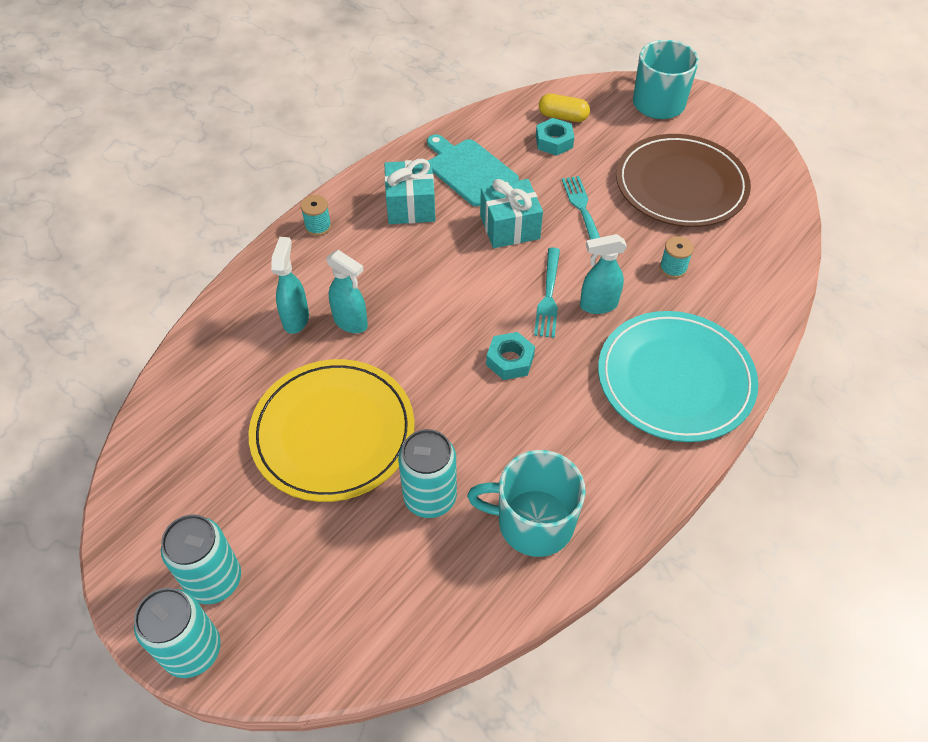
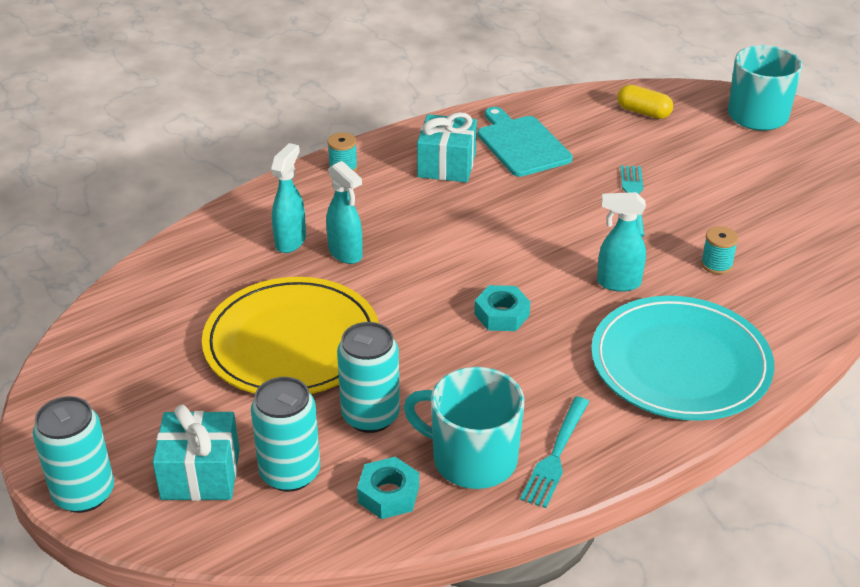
camera: 15 degrees right, 15 degrees down
(214, 580) = (127, 441): turquoise can -> turquoise can (290, 473)
(509, 227) = (546, 200): turquoise gift -> turquoise gift (200, 474)
(548, 296) = (566, 266): turquoise fork -> turquoise fork (556, 456)
(554, 142) = (624, 133): turquoise nut -> turquoise nut (388, 494)
(681, 185) = (755, 192): brown plate -> none

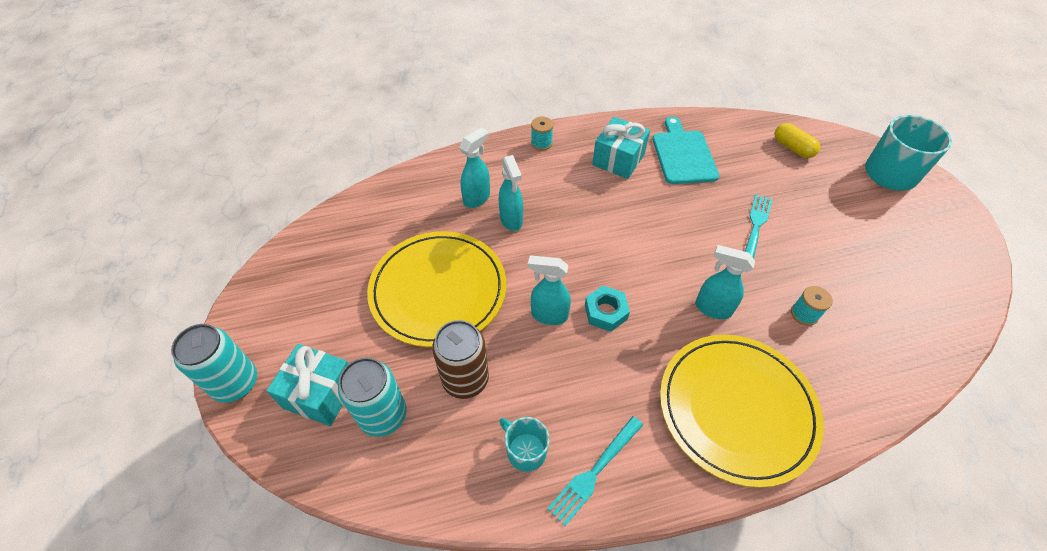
camera: 20 degrees right, 15 degrees up
(370, 416) = (465, 379): turquoise can -> brown can
(388, 494) = (446, 464): turquoise nut -> none
(437, 333) = (548, 315): none -> turquoise spray bottle
(472, 459) = (525, 450): turquoise mug -> turquoise mug, size x0.56
(680, 363) = (736, 409): turquoise plate -> yellow plate

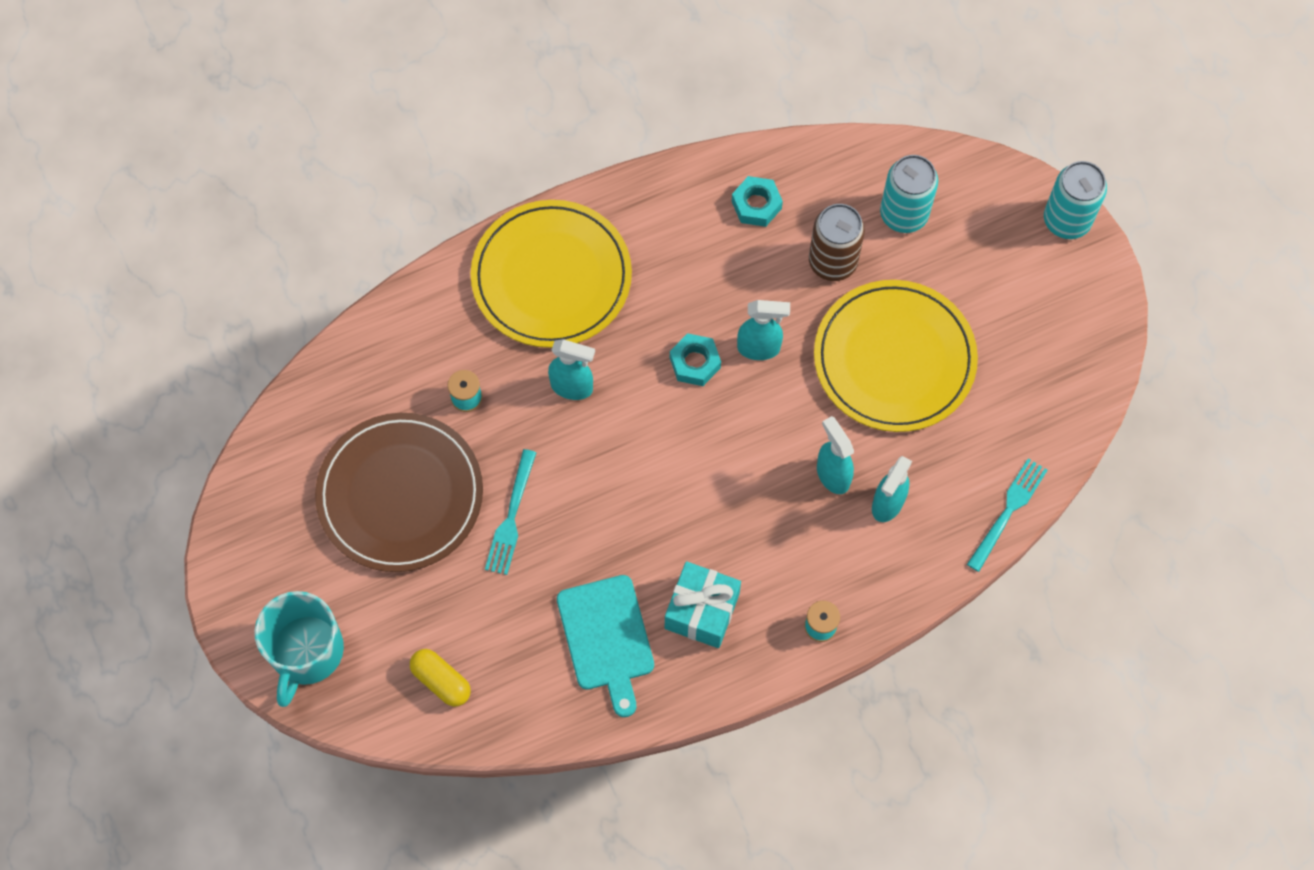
camera: 170 degrees right, 15 degrees up
(320, 393) = (975, 224): turquoise gift -> none
(525, 450) = (756, 205): turquoise mug -> turquoise nut
(594, 472) = (688, 197): turquoise fork -> turquoise fork (1008, 510)
(846, 253) = (400, 494): none -> brown plate

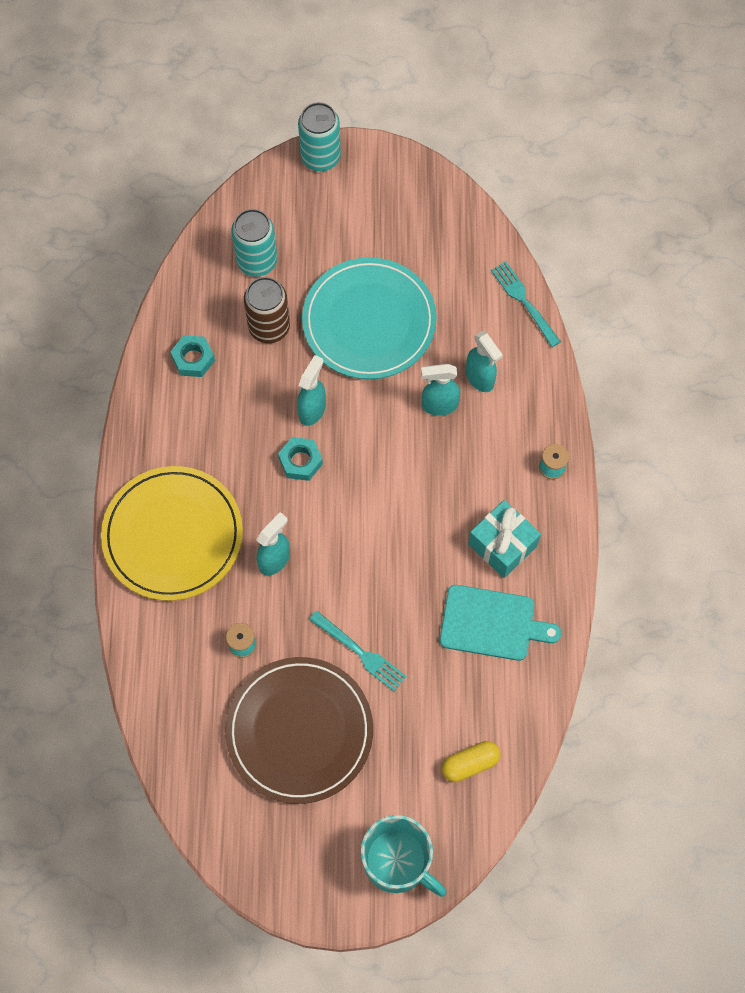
camera: 65 degrees left, 0 degrees up
(894, 359) = (369, 321): yellow plate -> turquoise plate

